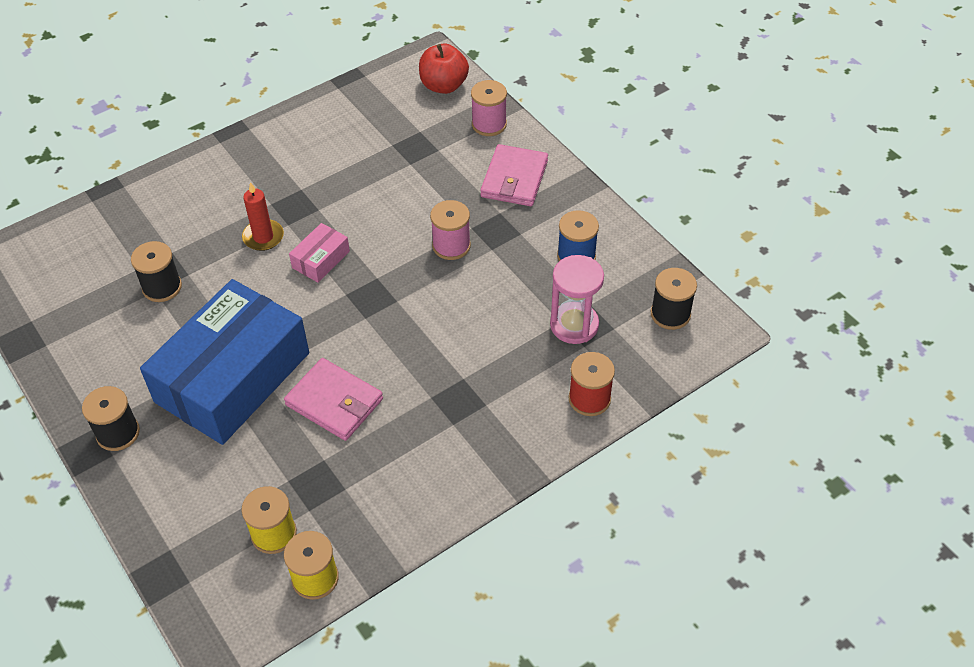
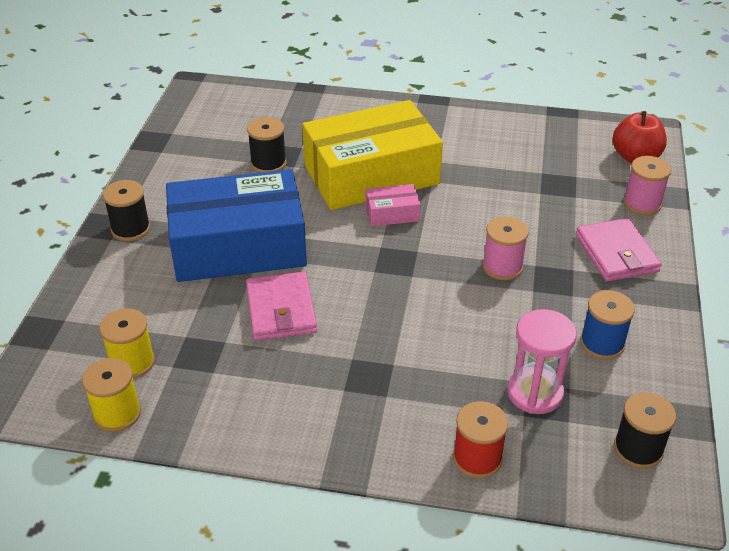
camera: 45 degrees right, 10 degrees down
(263, 237) = (371, 174): red candle -> yellow box
(514, 179) = (616, 253): pink wallet -> pink wallet turned 75 degrees counterclockwise

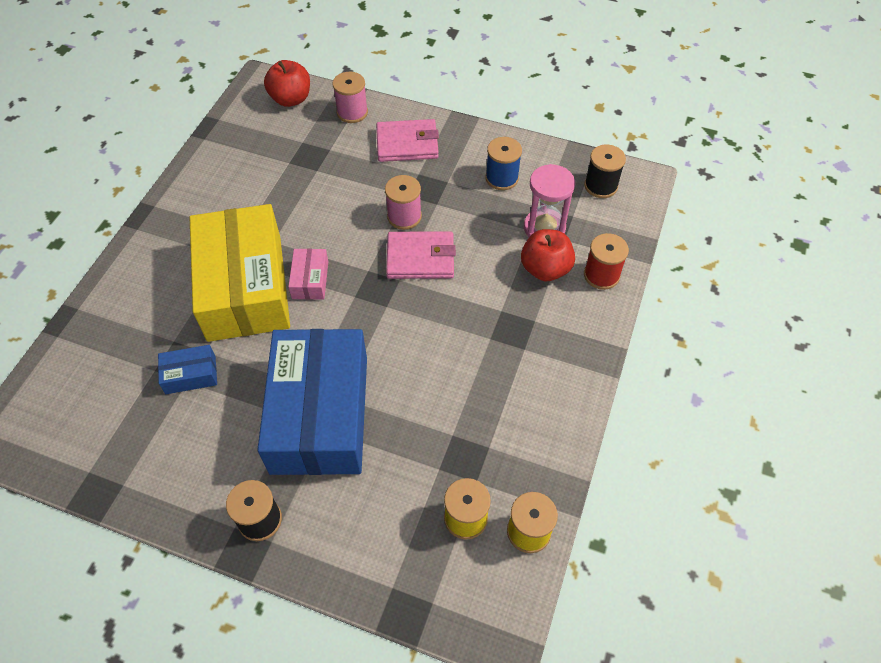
camera: 80 degrees left, 15 degrees up
(268, 163) = (190, 375): black spool -> blue box
(281, 310) = (421, 385): pink wallet -> pink wallet (420, 258)
(468, 399) = (545, 269): none -> red apple

